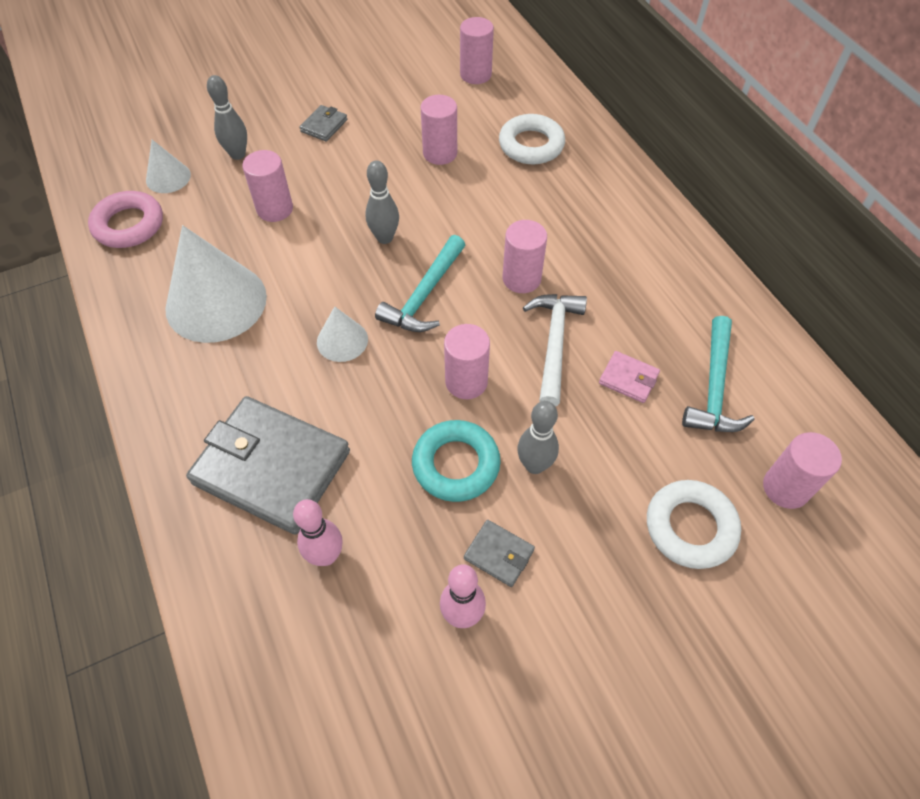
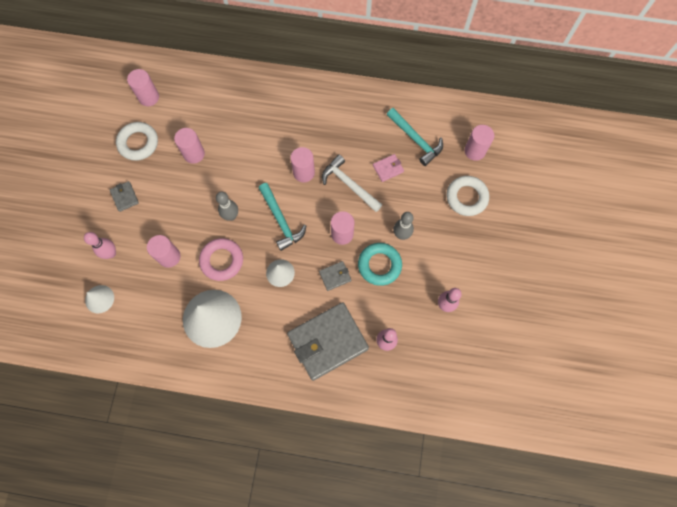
camera: 55 degrees left, 15 degrees up
(129, 225) = (121, 336): pink ring -> pink ring (222, 260)
(238, 154) = (111, 253): grey bowling pin -> pink bowling pin
(499, 554) = (430, 275): grey wallet -> grey wallet (335, 276)
(531, 145) = (223, 108): white ring -> white ring (138, 143)

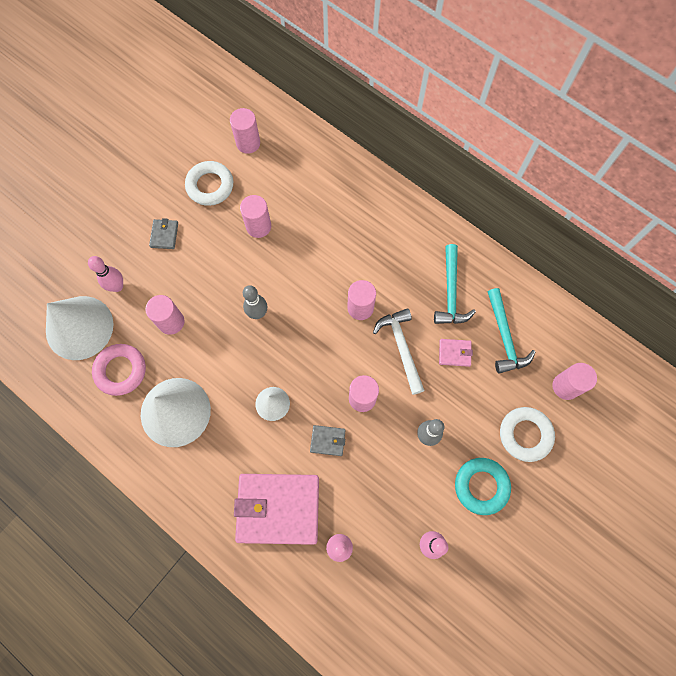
camera: 30 degrees right, 0 degrees up
(99, 299) = (79, 327): white cone -> white cone, size x2.02
(222, 260) = (221, 356): pink ring -> pink ring (121, 370)
(281, 220) = (306, 346): turquoise hammer -> turquoise hammer (451, 292)
(327, 342) = (278, 508): grey wallet -> pink wallet
(379, 265) = (382, 456): turquoise ring -> turquoise ring (481, 486)

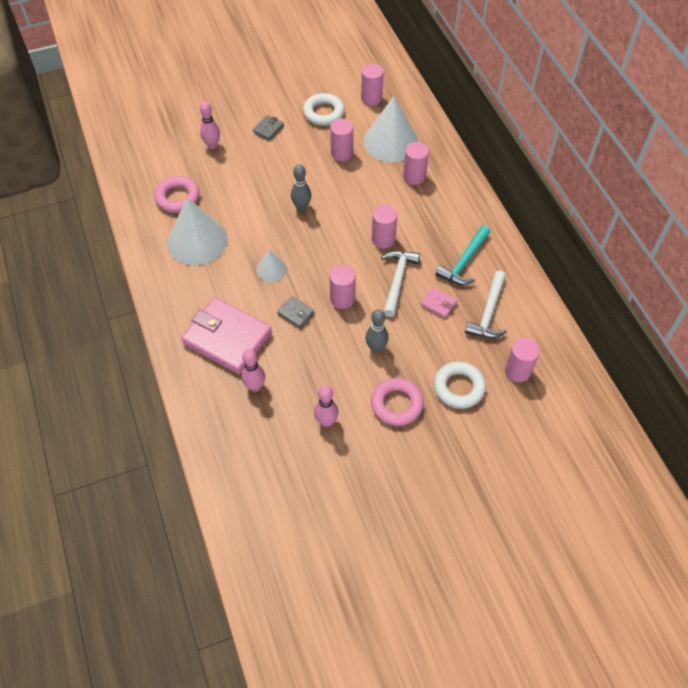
camera: 30 degrees right, 15 degrees down
(79, 327) = (168, 158): white cone -> white cone (391, 141)
(171, 322) = (234, 184): pink cylinder -> pink cylinder (414, 176)
(481, 486) = (396, 404): turquoise ring -> pink ring
(504, 337) = (488, 312): turquoise hammer -> white hammer

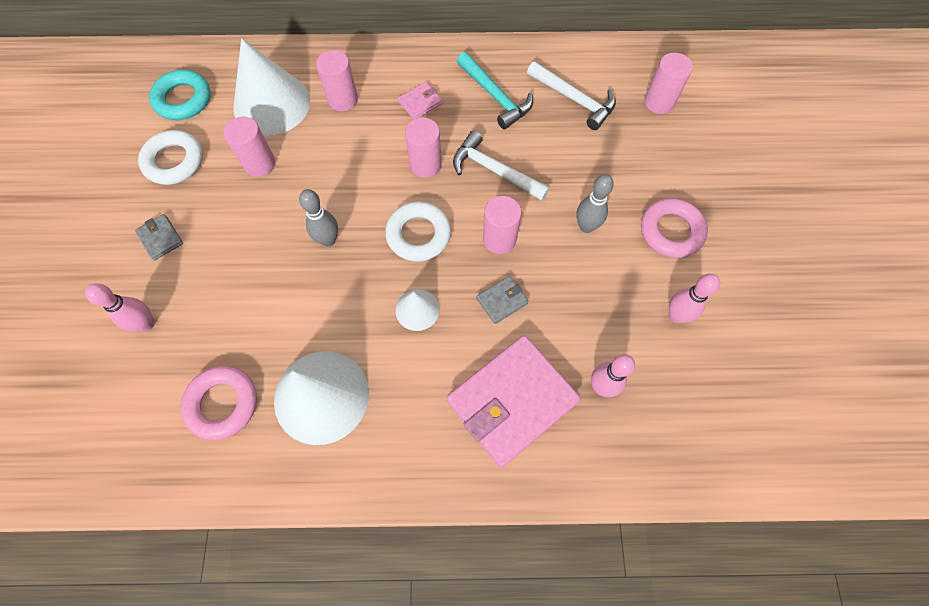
camera: 70 degrees left, 10 degrees up
(371, 98) = (183, 99): pink cylinder -> turquoise ring
(438, 304) = (545, 142): pink wallet -> pink wallet (420, 102)
(459, 387) = (665, 162): white ring -> white ring (418, 235)

